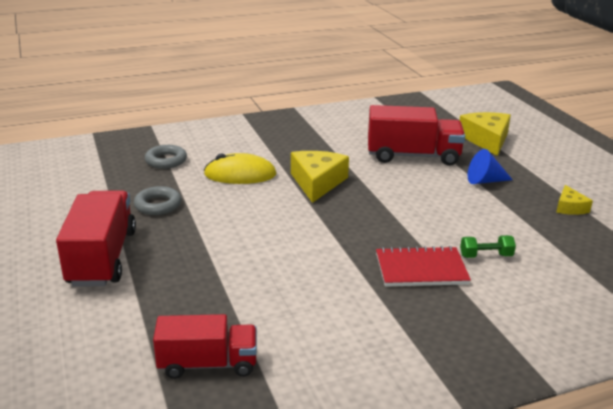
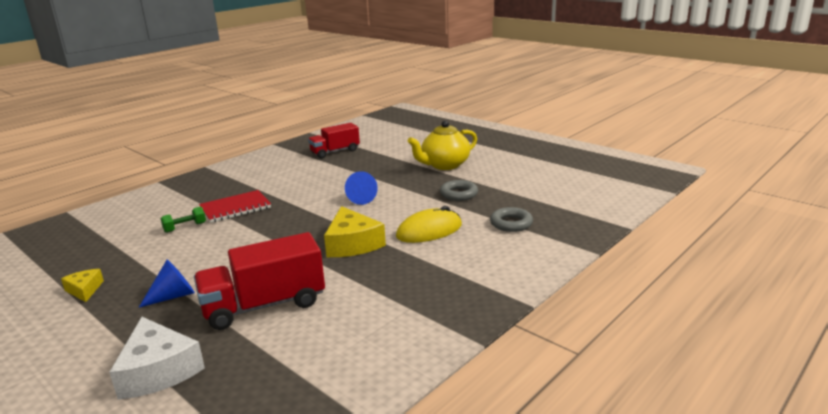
camera: 155 degrees right, 5 degrees down
(102, 257) = (444, 165): red truck -> yellow teapot
(264, 234) = (360, 198): none -> blue cone
(486, 140) = (158, 371): yellow cheese -> white cheese

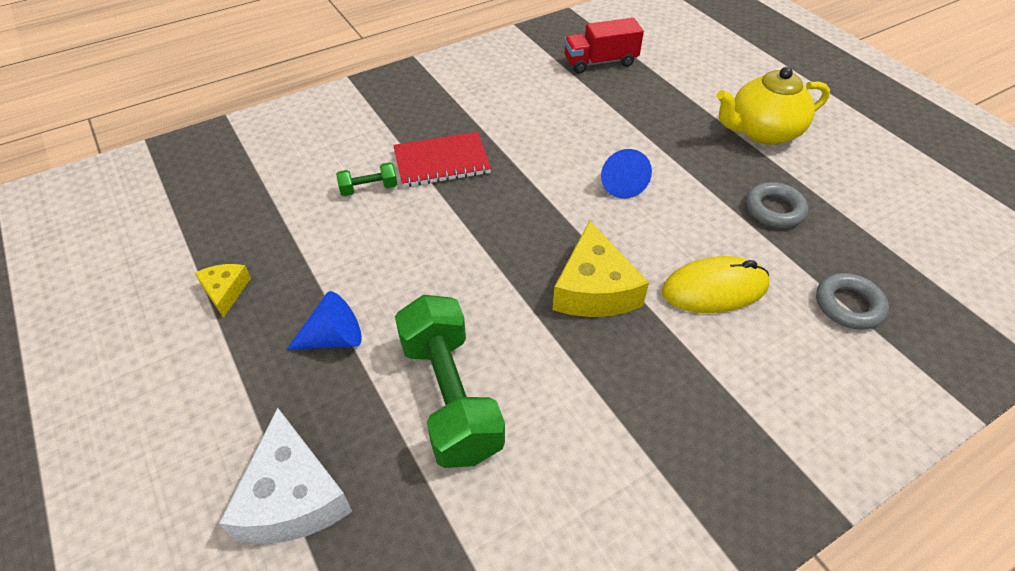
camera: 15 degrees right, 25 degrees up
(264, 305) = (450, 397): red truck -> green dumbbell

